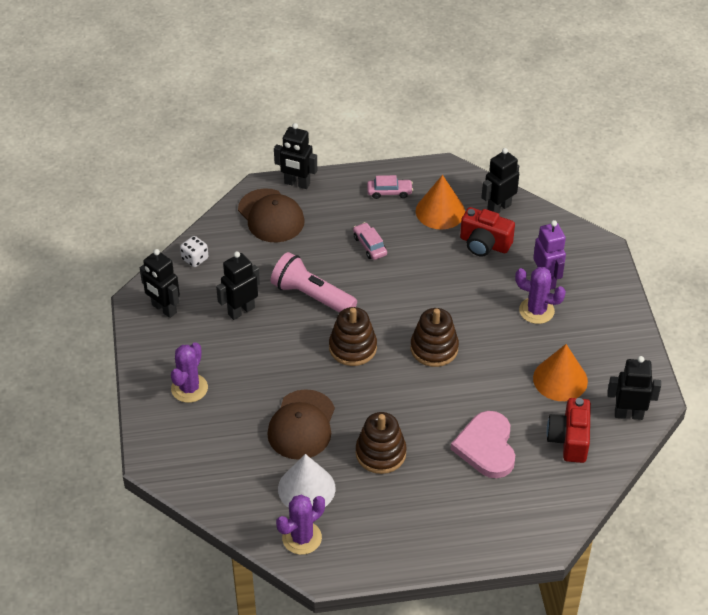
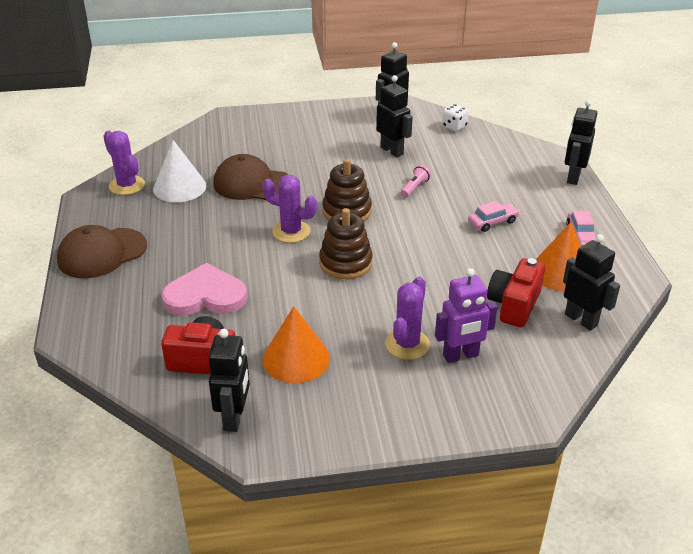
camera: 90 degrees right, 10 degrees down
(189, 388) = (300, 129): purple cactus -> purple cactus (291, 232)
(271, 216) = (521, 163): brown cap -> brown cap (102, 253)
(311, 296) = (415, 187): pink flashlight -> pink flashlight, size x0.46
(380, 453) = (211, 227): brown stacking toy -> none

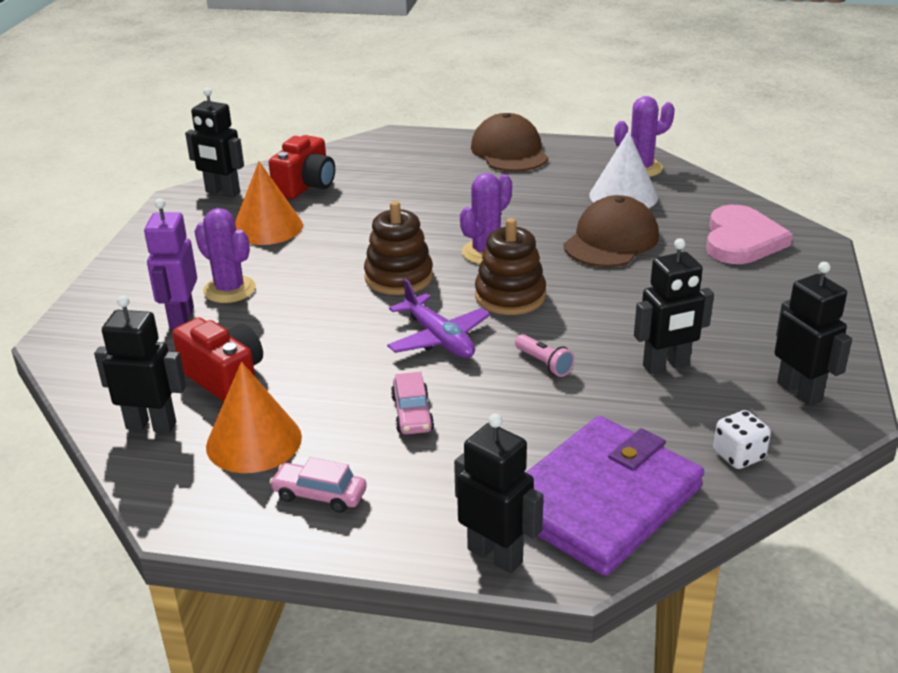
camera: 110 degrees right, 5 degrees down
(205, 296) = (401, 194): pink heart -> pink heart (741, 240)
(412, 229) = (439, 338): none -> purple plane
(514, 156) = (602, 500): none -> purple wallet
(581, 320) = (151, 425): black robot -> black robot turned 150 degrees counterclockwise

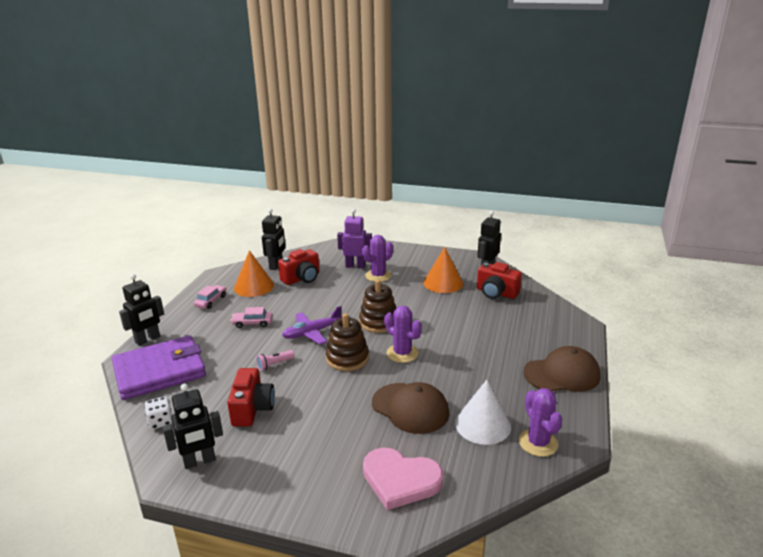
camera: 95 degrees right, 5 degrees down
(602, 500) = (160, 371): purple wallet -> purple wallet turned 75 degrees counterclockwise
(666, 366) = (252, 409): black robot -> red camera

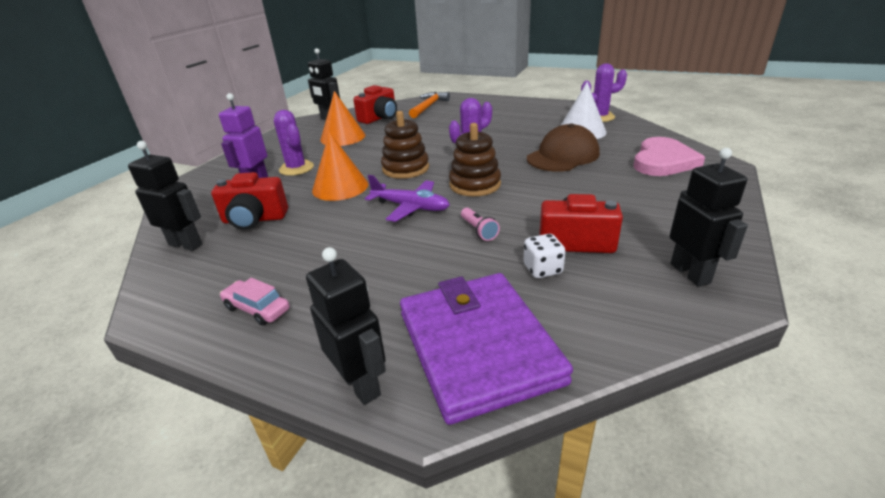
camera: 80 degrees left, 5 degrees up
(160, 421) = (619, 323): white dice -> white dice (542, 269)
(252, 323) = (362, 256): pink car -> none
(254, 286) = (241, 263): orange cone -> orange cone (340, 187)
(302, 278) = (254, 219): red camera -> red camera turned 120 degrees clockwise
(312, 333) = (411, 207): purple plane -> purple plane turned 45 degrees counterclockwise
(539, 316) = (428, 106): none -> orange hammer
(562, 374) = (514, 106): brown cap -> none

